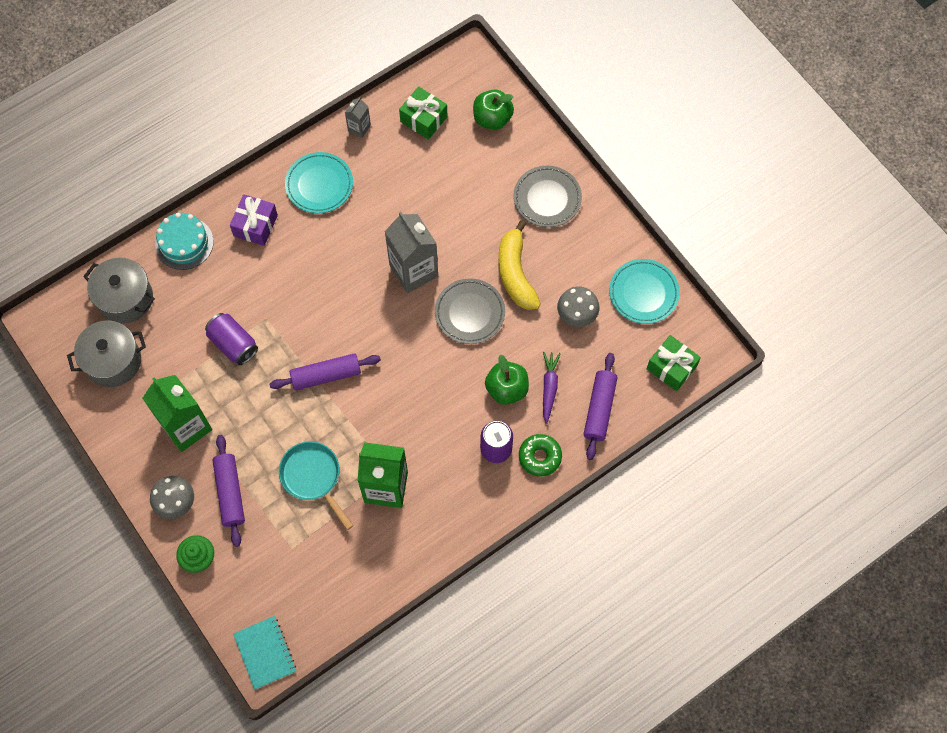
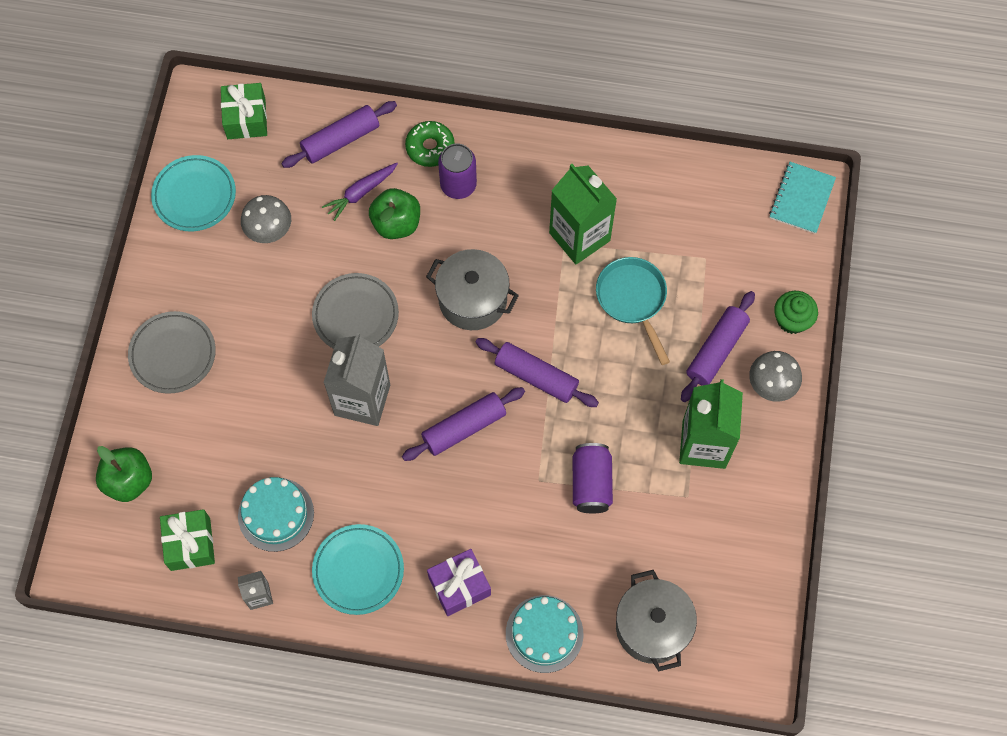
camera: 135 degrees left, 0 degrees up
(113, 361) = (717, 571): grey pot -> grey pot (472, 300)
(313, 477) = (633, 299): turquoise pan -> turquoise pan turned 150 degrees clockwise
(339, 308) = (464, 428): none -> purple rolling pin
(395, 172) = (276, 514): none -> turquoise cake
(516, 273) = (278, 313): yellow banana -> none

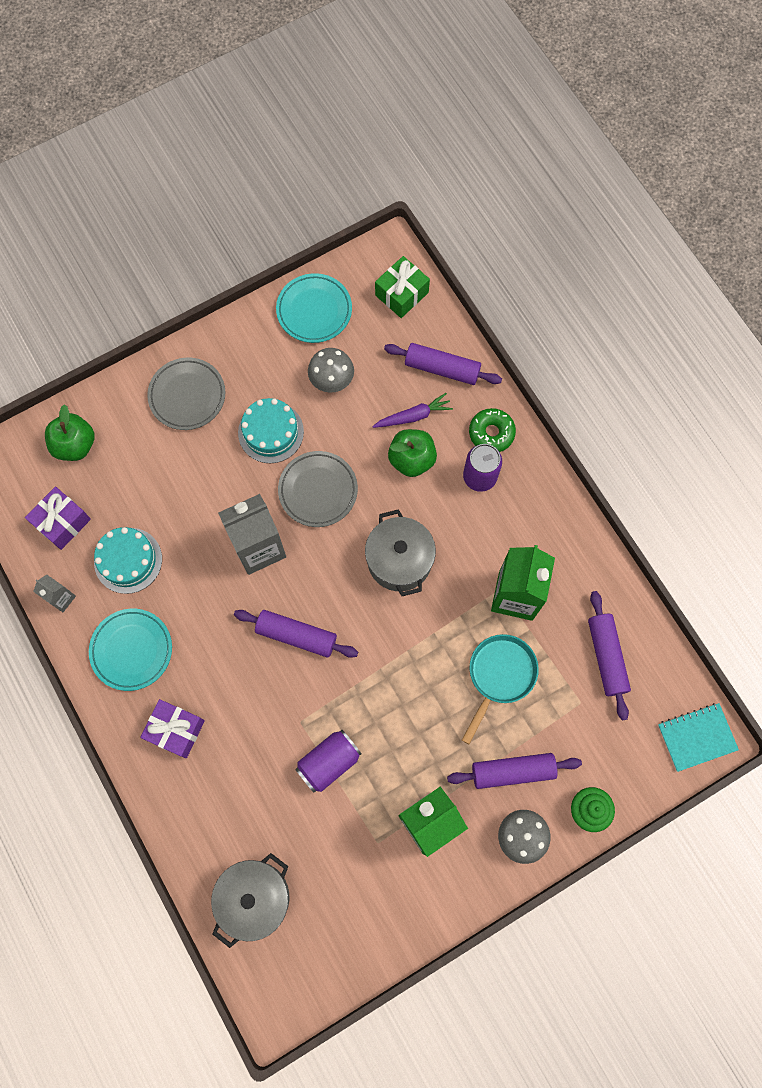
camera: 50 degrees right, 5 degrees up
(190, 544) = (62, 522): green gift -> purple gift
(360, 193) = (413, 416): purple carrot -> purple carrot turned 150 degrees clockwise
(536, 377) = (378, 654): purple rolling pin -> purple rolling pin (606, 656)
(544, 633) = (187, 820): turquoise cake -> turquoise cake (271, 432)

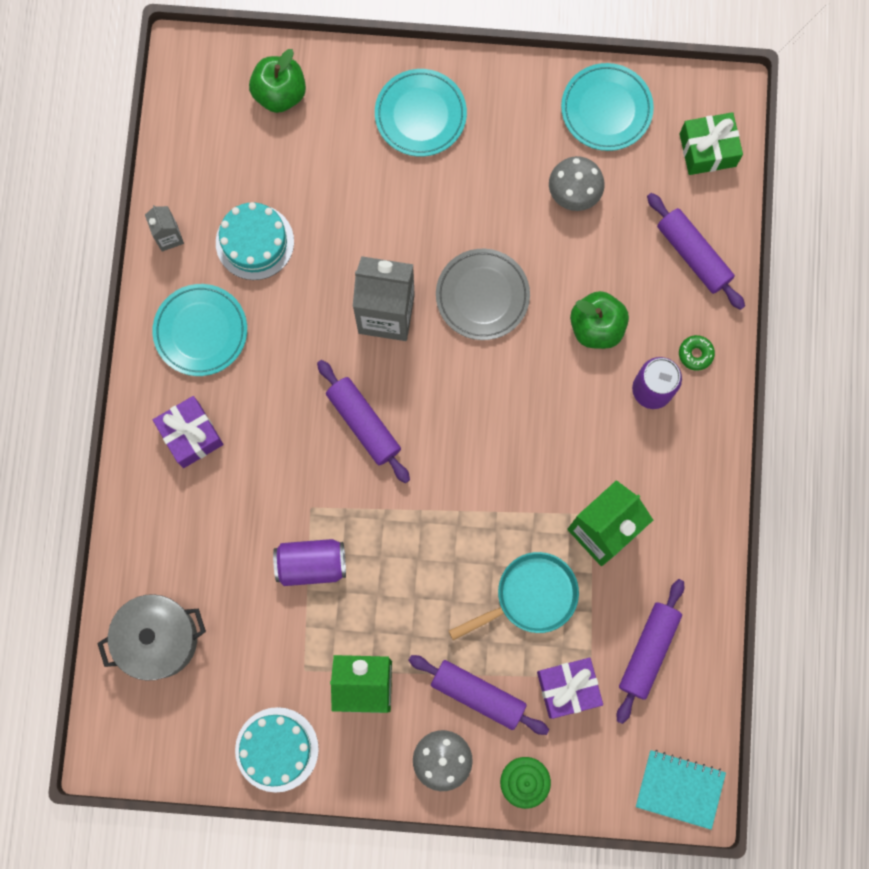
camera: 35 degrees right, 5 degrees up
(62, 522) = (218, 163): purple gift -> purple gift (568, 688)
(187, 396) = (420, 115): grey plate -> turquoise plate
(271, 432) = (477, 206): turquoise cake -> turquoise cake (277, 749)
(399, 560) = (513, 419): grey pot -> none
(413, 416) = (629, 284): purple carrot -> none
(491, 433) = (695, 354): green donut -> green donut, size x0.64

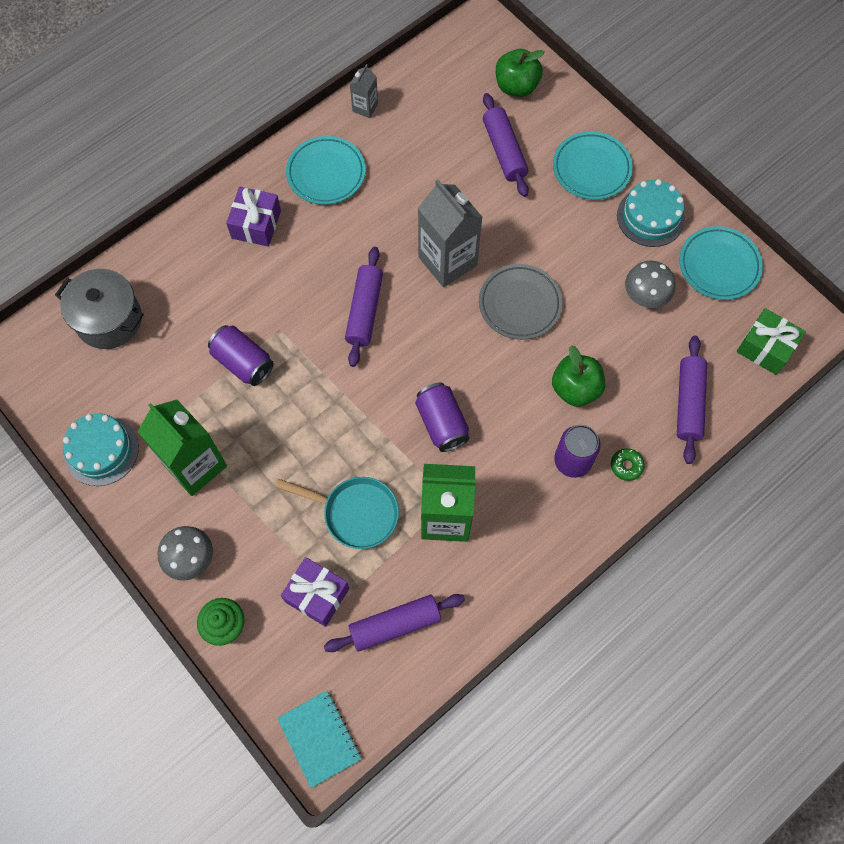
camera: 45 degrees right, 10 degrees down
(255, 242) = (412, 152): turquoise cake -> turquoise cake (650, 217)
(478, 694) = (256, 541): purple rolling pin -> purple rolling pin (504, 151)
(522, 458) = (442, 423): none -> purple can

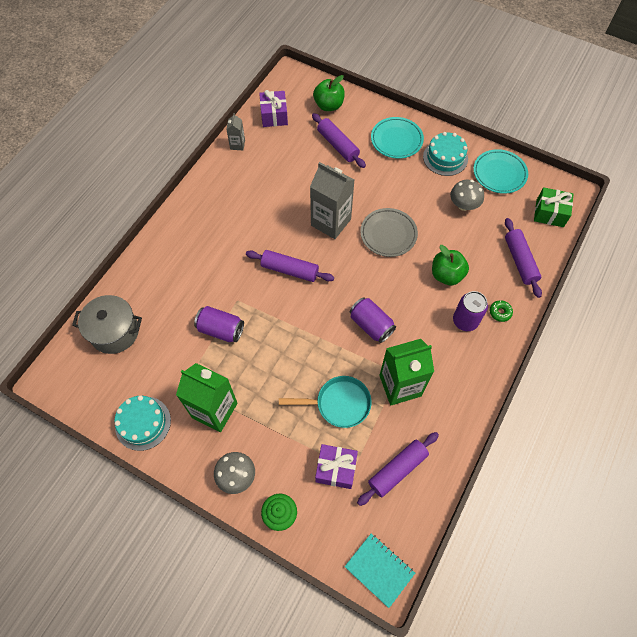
camera: 20 degrees left, 5 degrees down
(256, 224) = (194, 238): purple gift -> purple gift (274, 115)
(326, 173) = (228, 192): turquoise plate -> none
(364, 311) = (289, 270): purple rolling pin -> purple rolling pin turned 60 degrees counterclockwise

